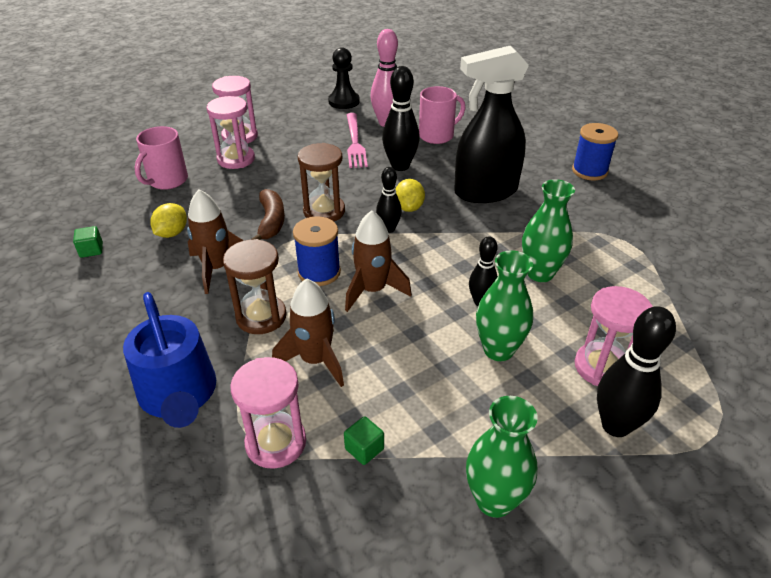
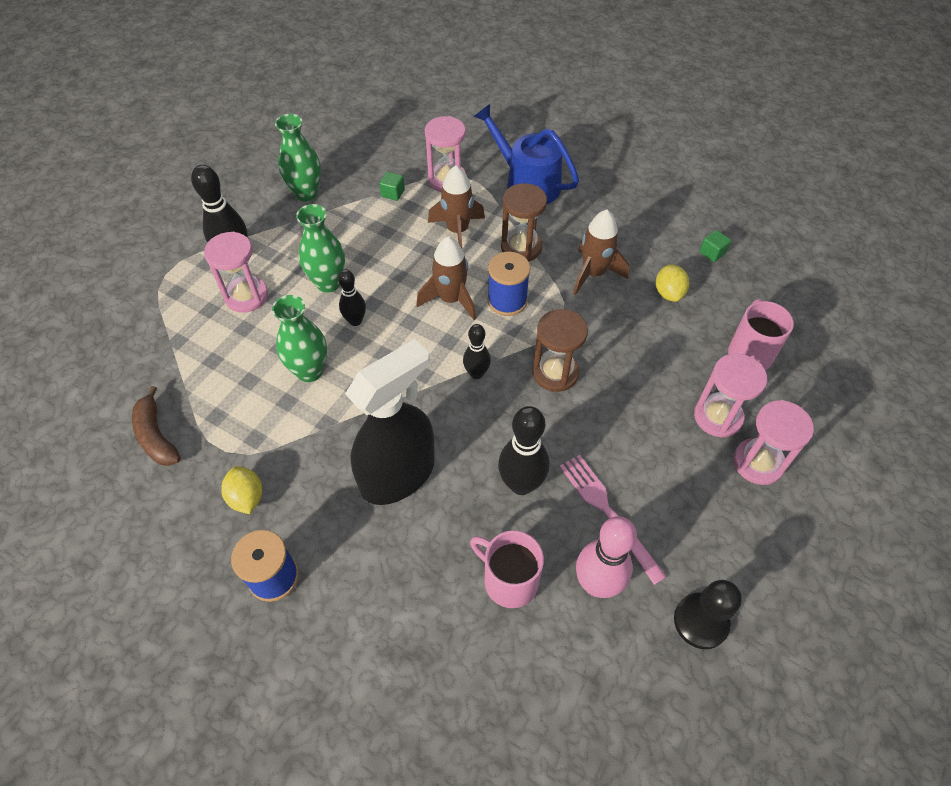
camera: 155 degrees right, 15 degrees up
(271, 222) = (594, 339): brown banana -> brown banana (156, 436)
(409, 208) = (472, 412): yellow lemon -> yellow lemon (247, 497)
(437, 135) = (509, 580): pink mug -> pink mug turned 90 degrees clockwise

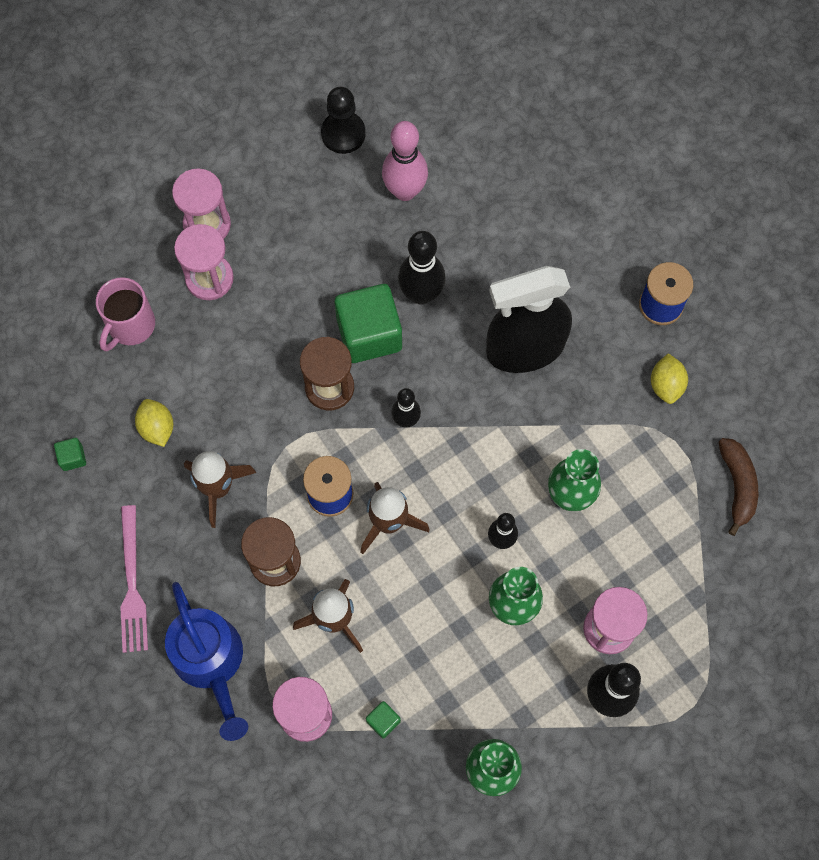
camera: 155 degrees left, 15 degrees up
(509, 580) = (472, 222): pink mug -> none
(548, 428) = (369, 334): none -> green cube
(608, 513) = (362, 239): pink fork -> pink fork (132, 584)
(668, 293) = (157, 428): yellow lemon -> yellow lemon turned 45 degrees counterclockwise

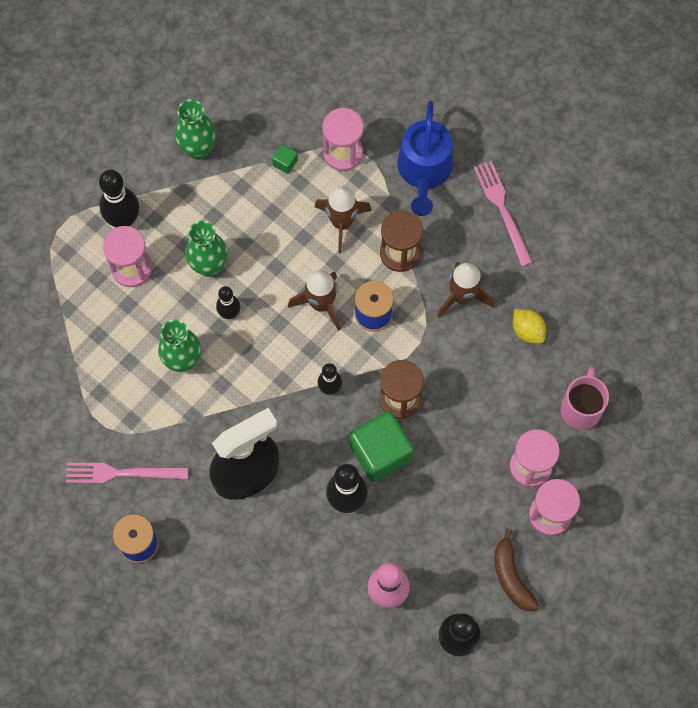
camera: 165 degrees right, 0 degrees up
(72, 458) = (585, 290): green cube -> none
(211, 662) = (424, 171): blue watering can -> blue watering can turned 135 degrees counterclockwise
(666, 385) = (121, 473): yellow lemon -> pink fork
(737, 485) = (49, 403): brown banana -> brown banana (511, 576)

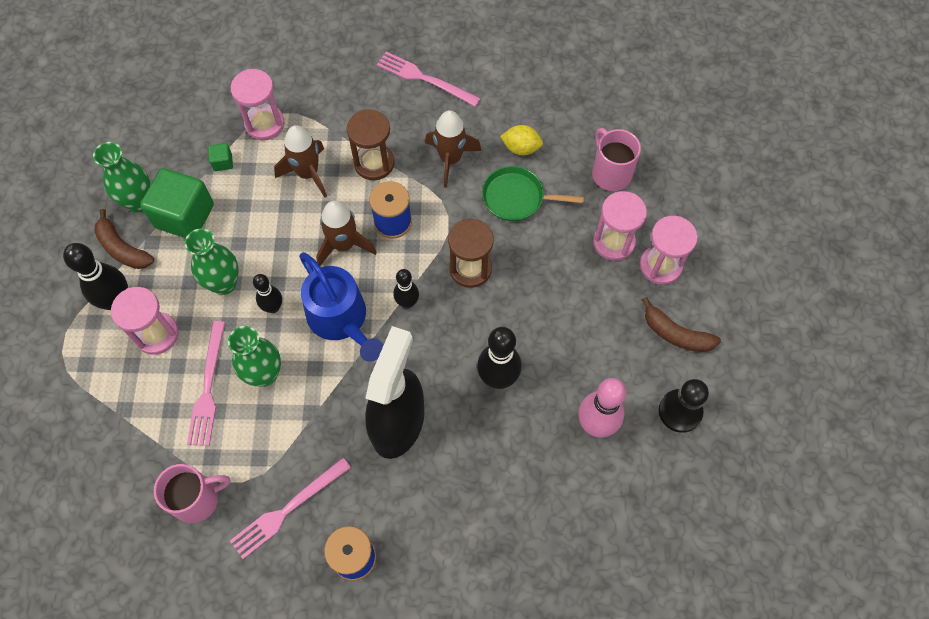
camera: 40 degrees left, 5 degrees down
(68, 415) = (197, 499): none -> pink mug
(136, 339) = (208, 387): none -> pink fork
(158, 179) = (123, 248): none -> brown banana
(380, 453) = (492, 320): green cube -> green cube (184, 216)
(424, 171) = (340, 93): blue watering can -> blue watering can (341, 319)
(486, 369) = (516, 198): none -> green pan

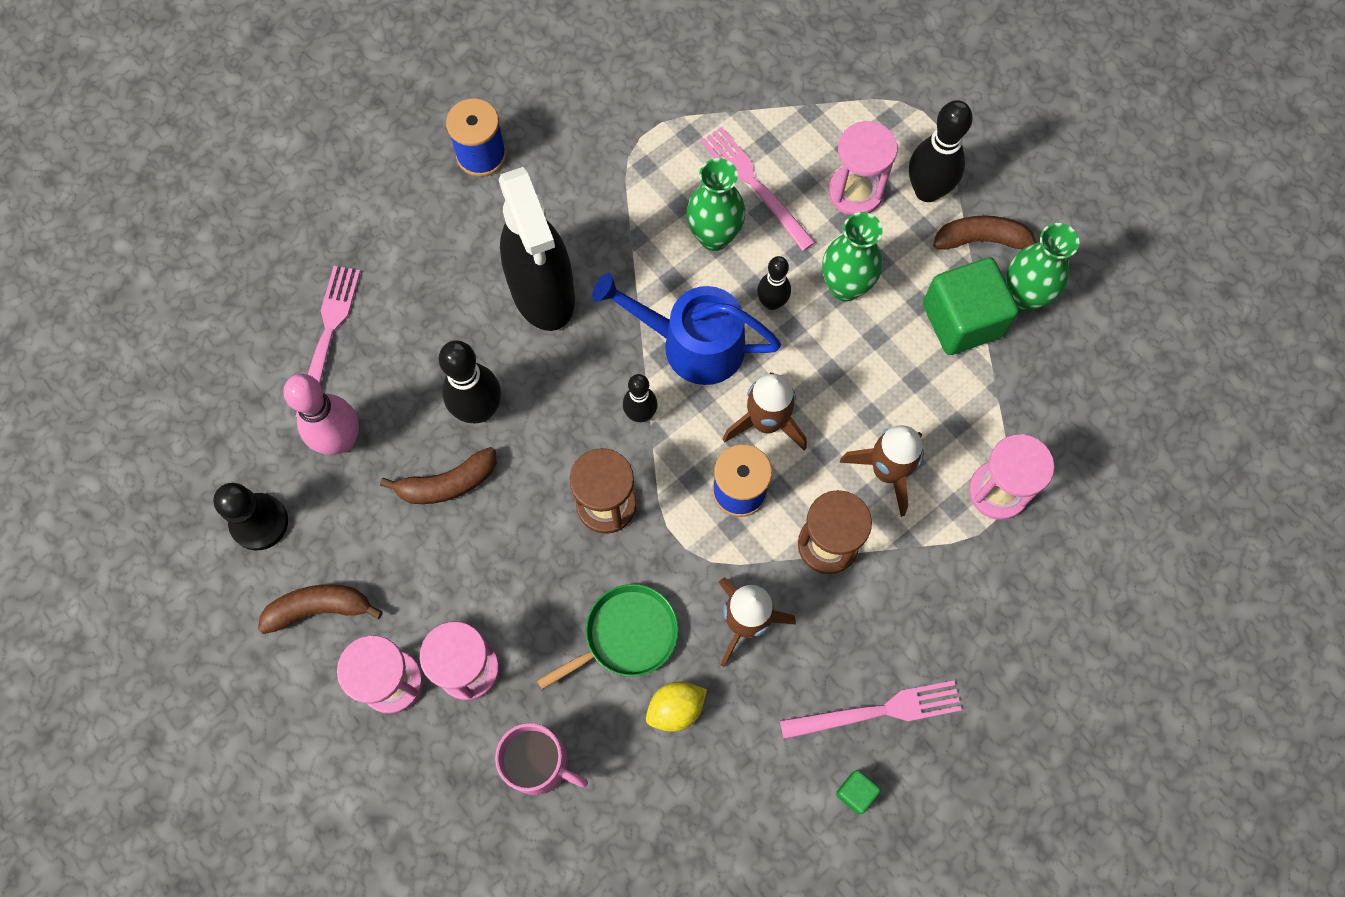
camera: 140 degrees right, 5 degrees up
(197, 499) = (665, 96): pink mug -> none
(223, 162) = (990, 408): green cube -> green cube (855, 792)
(288, 509) = (577, 147): pink fork -> pink fork (328, 336)
(550, 348) = (447, 483): none -> brown banana

